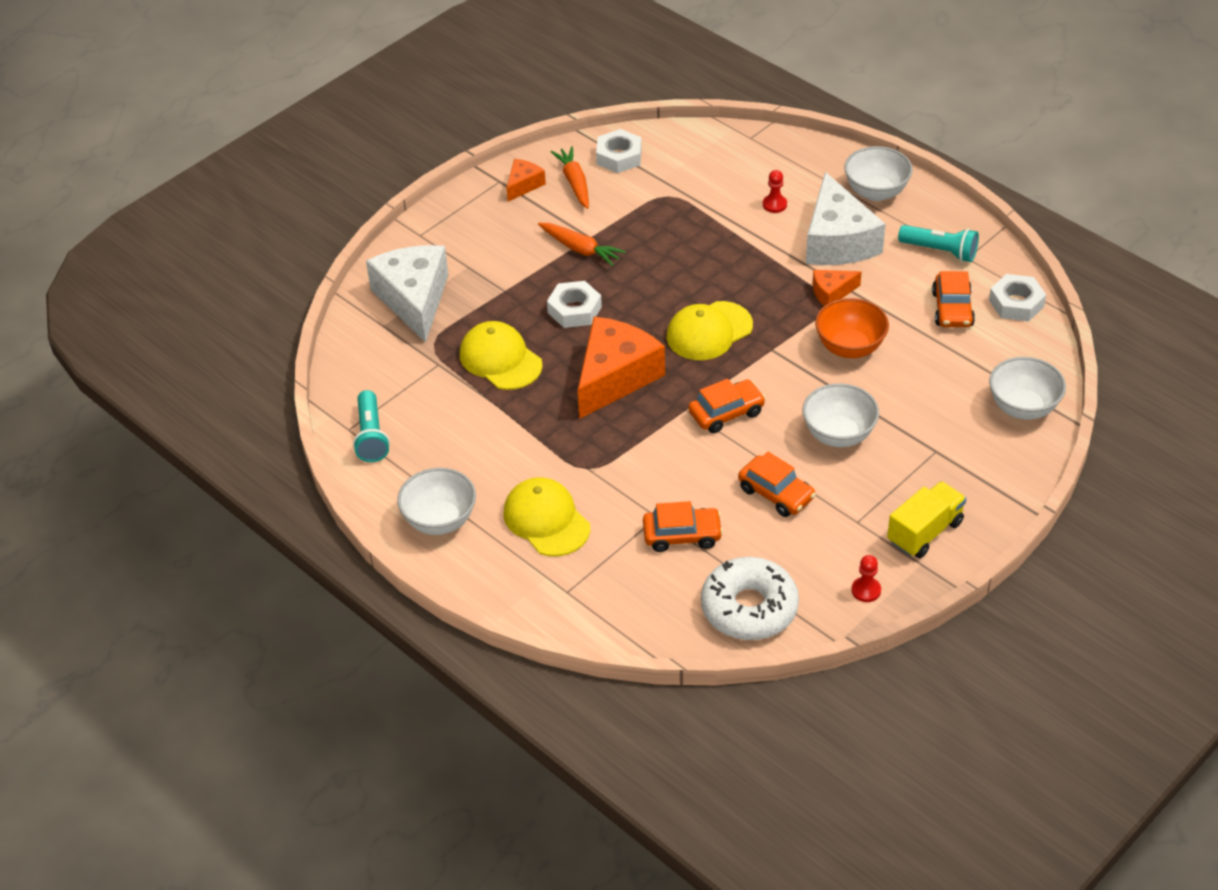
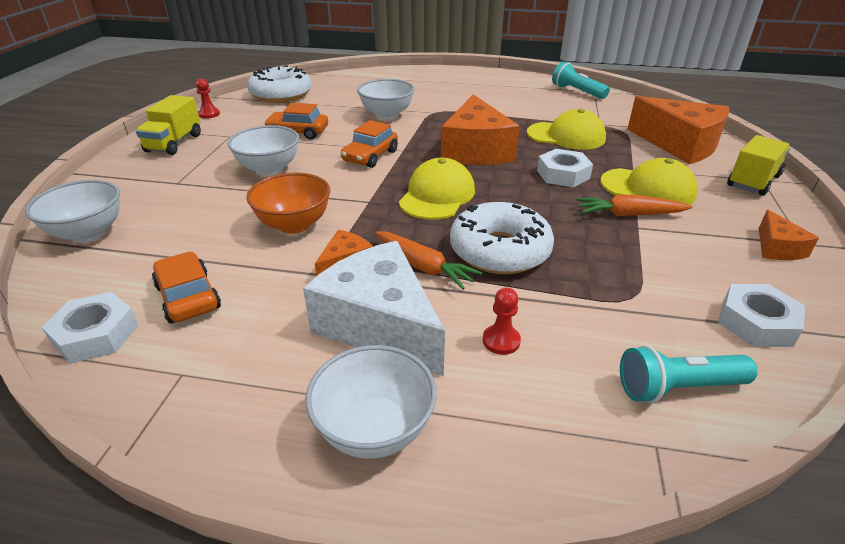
camera: 145 degrees right, 10 degrees down
(414, 299) = (680, 145): white cheese -> orange cheese
(431, 236) = (753, 181): none -> yellow truck
(440, 521) = (488, 80): white bowl -> white bowl (387, 114)
(546, 520) = (432, 92): yellow cap -> yellow cap (648, 188)
(574, 183) = (741, 270): orange carrot -> orange carrot (423, 267)
(682, 535) = (346, 105): orange car -> none
(713, 259) = (499, 250): none -> white donut
(940, 251) = (226, 367): turquoise flashlight -> turquoise flashlight (677, 388)

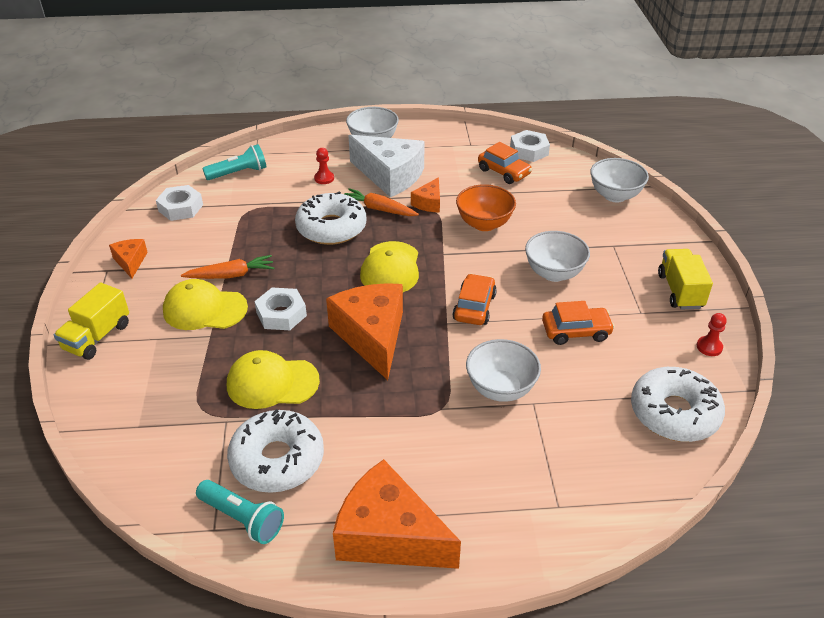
camera: 165 degrees right, 5 degrees up
(558, 106) = (277, 460): none -> white donut
(680, 145) = (141, 389): orange cheese -> orange cheese (389, 535)

